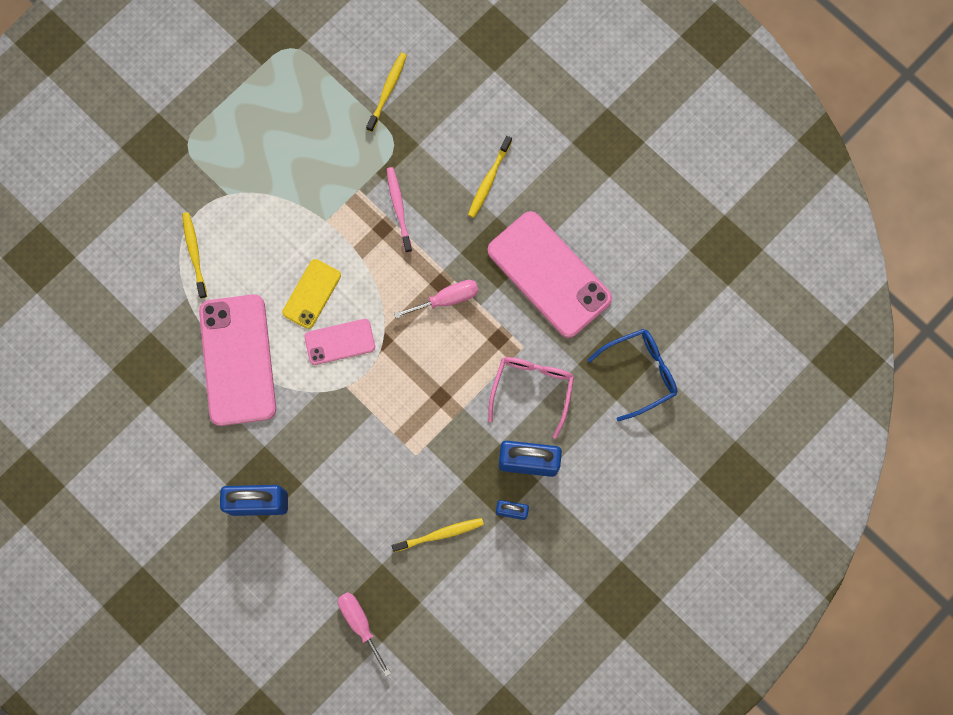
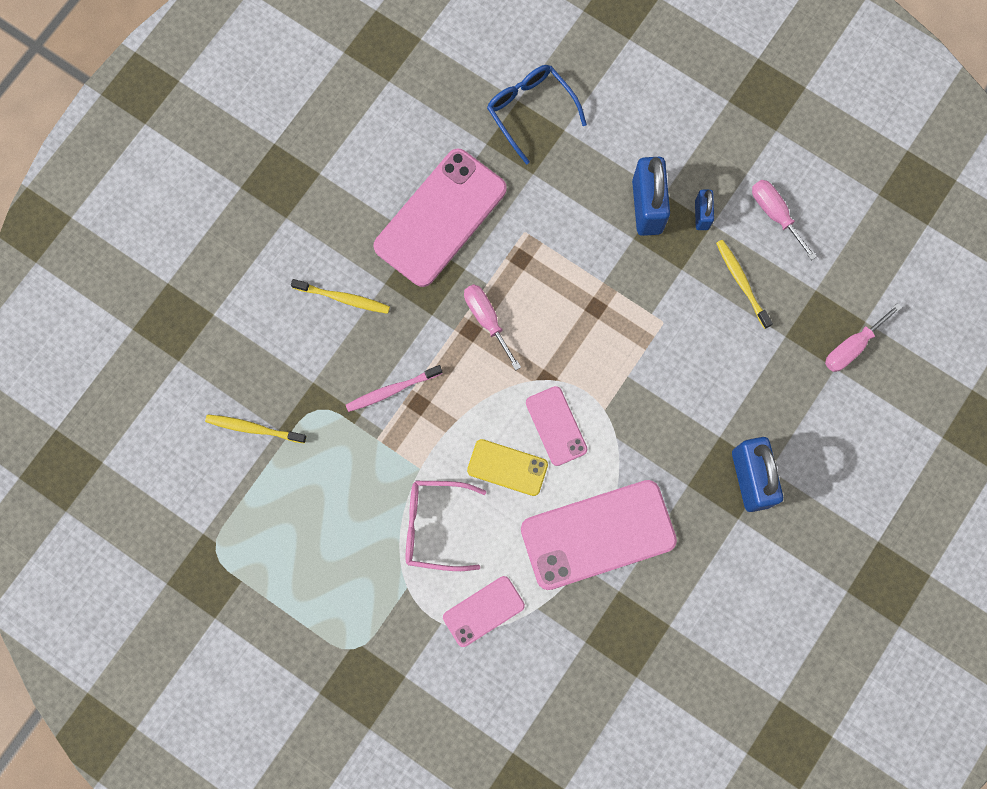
camera: 100 degrees left, 0 degrees up
(194, 253) = (483, 611): yellow toothbrush -> pink phone
(500, 580) = (775, 214): none -> pink screwdriver
(532, 389) = (569, 215): pink glasses -> pink glasses (435, 526)

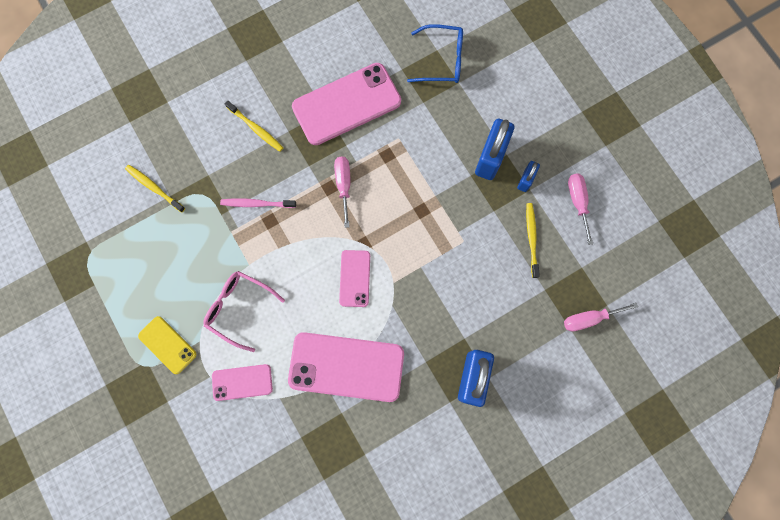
camera: 25 degrees right, 0 degrees up
(507, 467) = (307, 291): yellow phone -> yellow phone (167, 345)
(530, 111) = (442, 60): blue glasses -> blue glasses turned 105 degrees clockwise

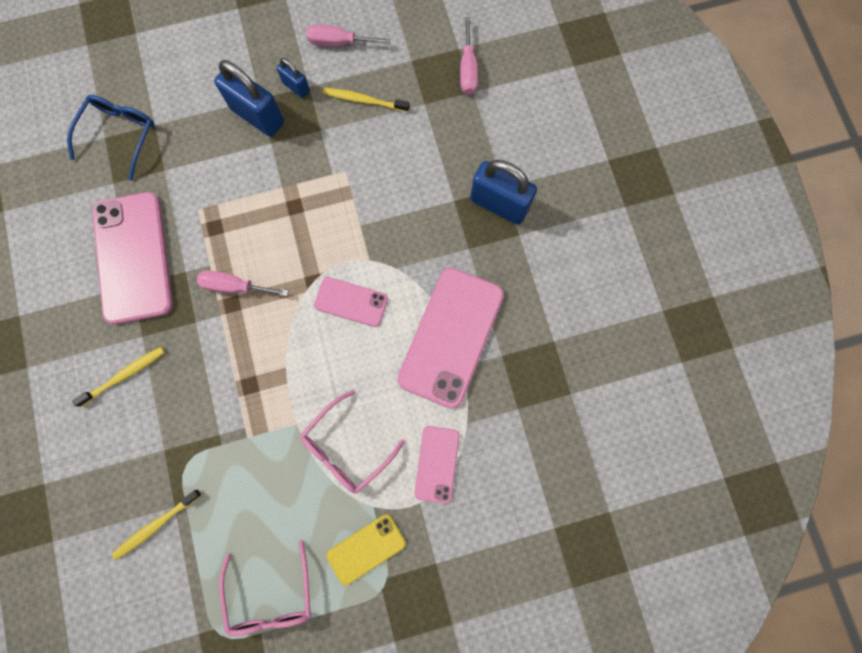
camera: 75 degrees left, 0 degrees up
(121, 284) = (270, 595): none -> pink glasses
(256, 204) = (222, 397): pink toothbrush -> none

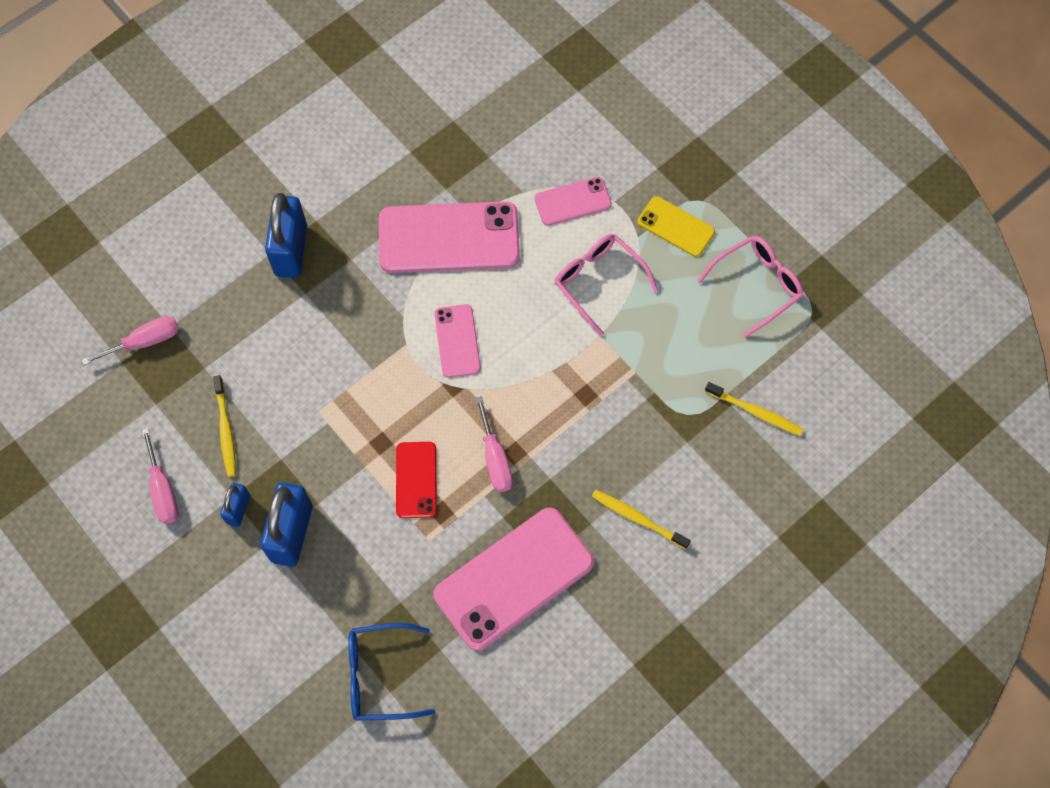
camera: 115 degrees left, 10 degrees down
(250, 220) = (416, 480): none -> red phone
(346, 448) = (598, 282): pink glasses -> pink glasses turned 150 degrees counterclockwise

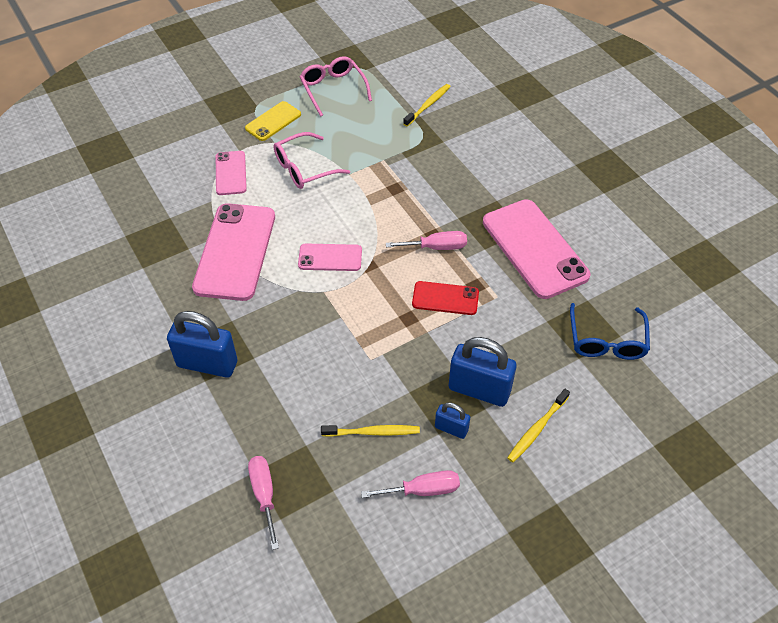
camera: 80 degrees left, 15 degrees down
(637, 518) = (496, 175): yellow toothbrush -> yellow toothbrush (536, 429)

